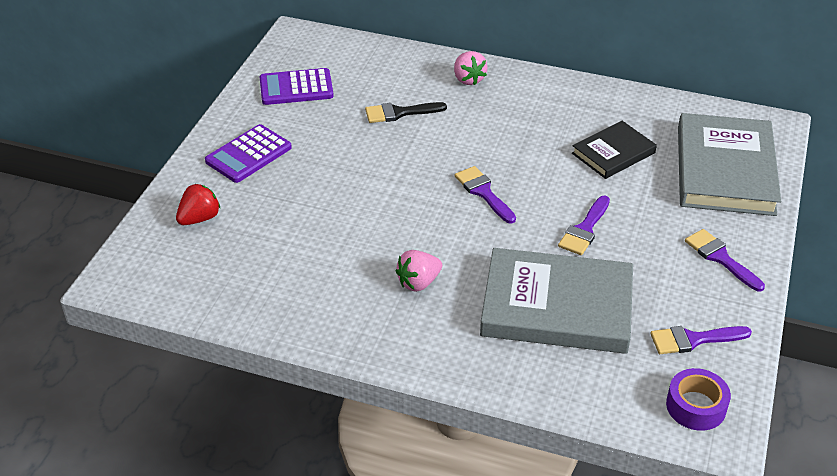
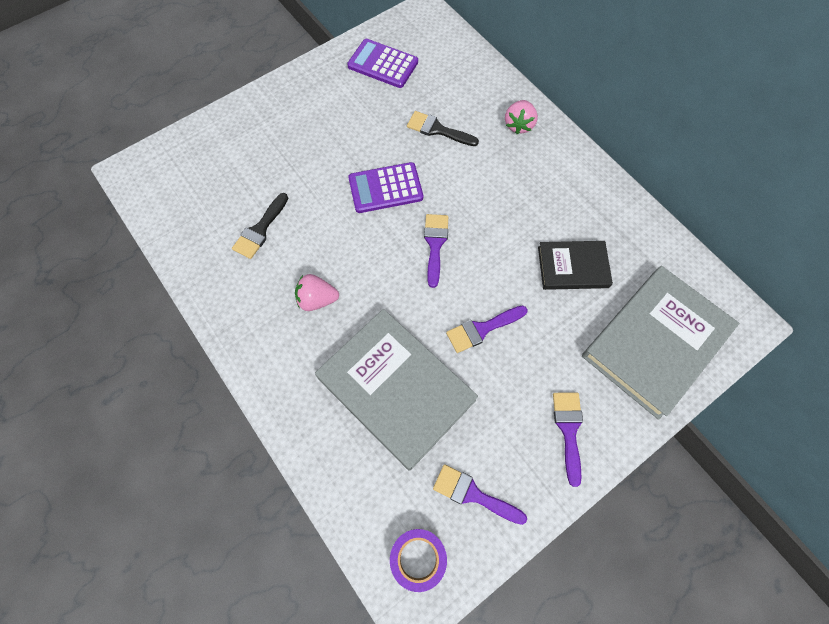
camera: 35 degrees right, 25 degrees up
(199, 218) = (223, 149): red strawberry -> none
(248, 154) = (300, 109): purple calculator -> purple calculator (385, 188)
(307, 260) = (260, 230): none -> black brush

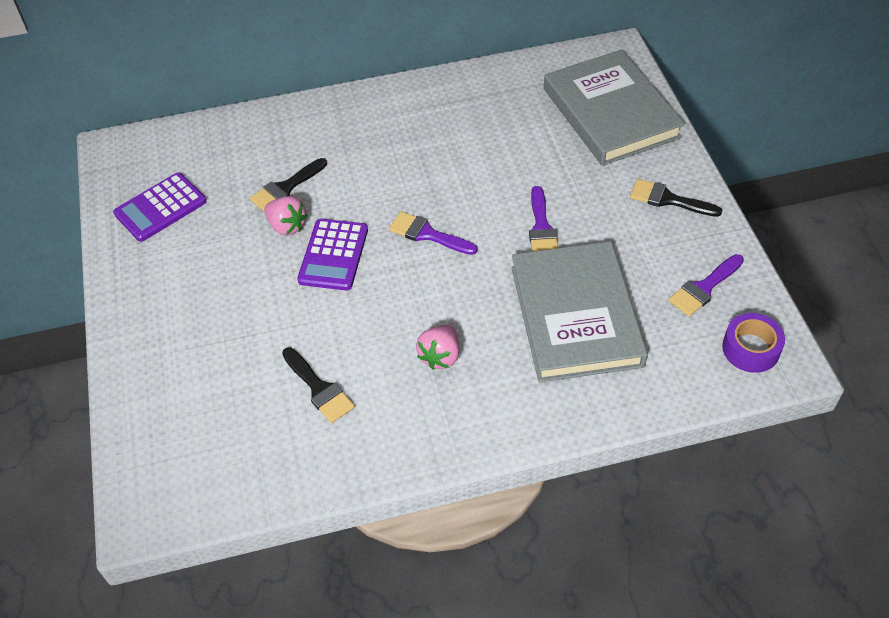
camera: 65 degrees left, 15 degrees down
(396, 389) = (575, 316): grey book -> grey book turned 75 degrees counterclockwise
(519, 125) = (323, 122): pink strawberry -> pink strawberry (287, 226)
(568, 430) = (668, 199): purple brush -> black brush
(573, 267) = (508, 139): black book -> none

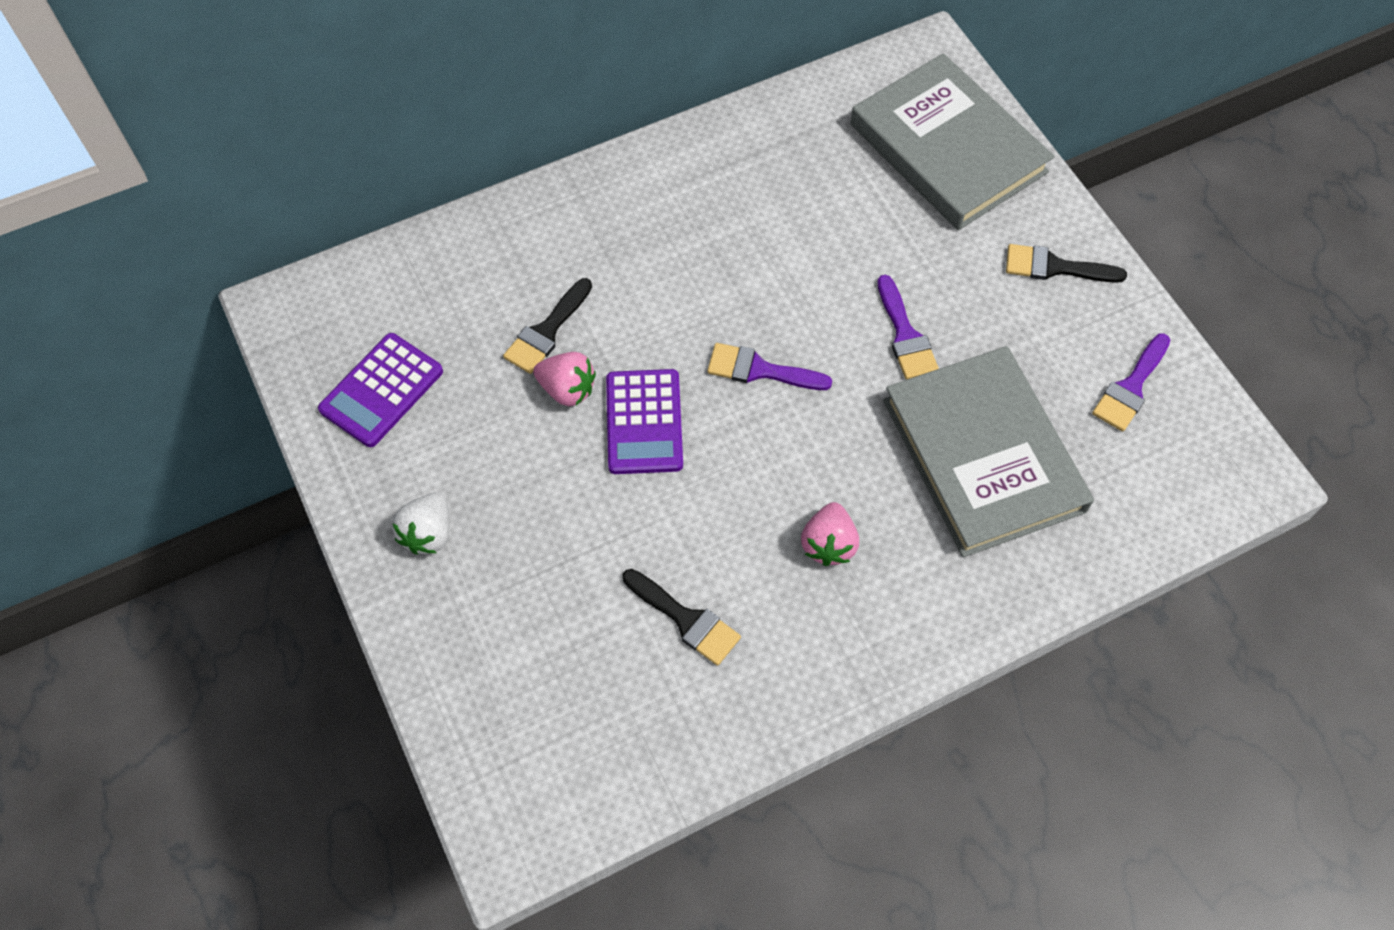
camera: 15 degrees left, 10 degrees up
(159, 302) = (428, 533): none -> white strawberry
(750, 349) = (1207, 463): purple tape -> none

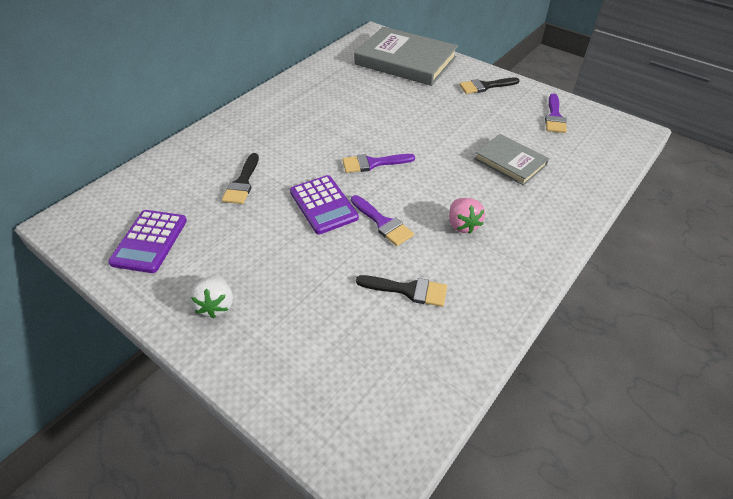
camera: 25 degrees left, 15 degrees down
(567, 389) = (269, 204): pink strawberry -> none
(905, 335) = (436, 129): purple brush -> purple brush (383, 223)
(982, 455) = (510, 162): grey book -> grey book, size x0.55

